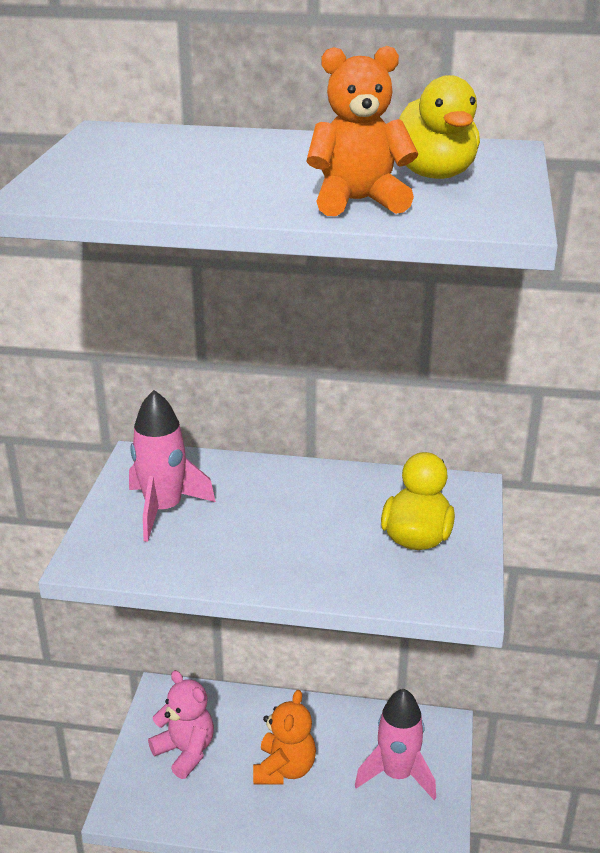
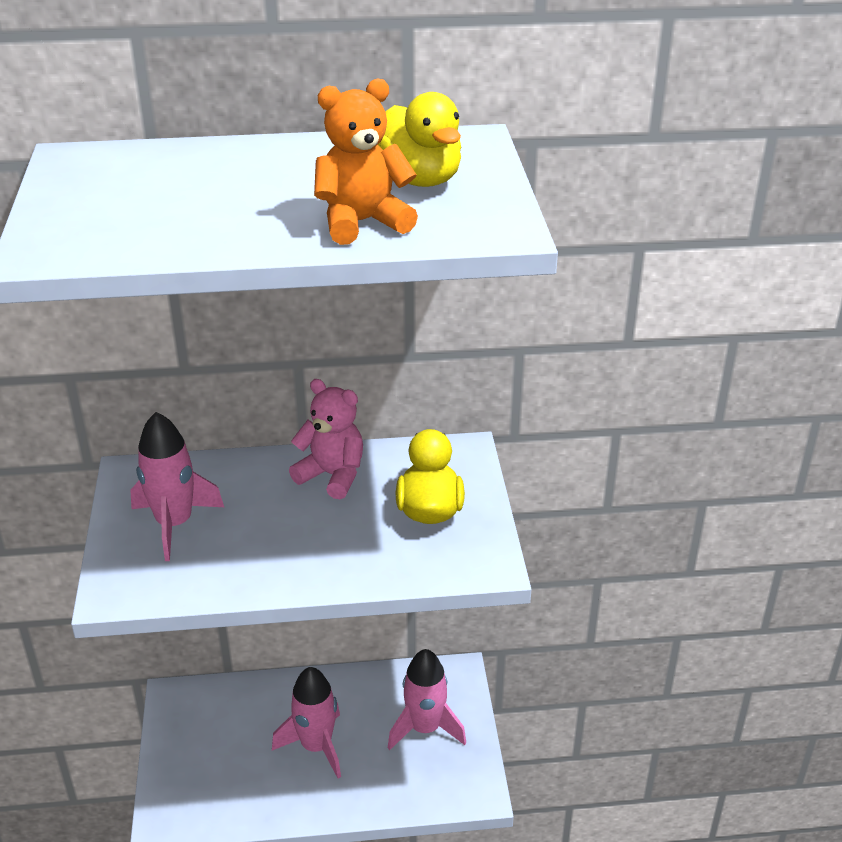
camera: 15 degrees left, 5 degrees up
(185, 751) = (213, 750): pink teddy bear -> pink teddy bear (332, 475)
(284, 769) = (316, 746): orange teddy bear -> pink rocket

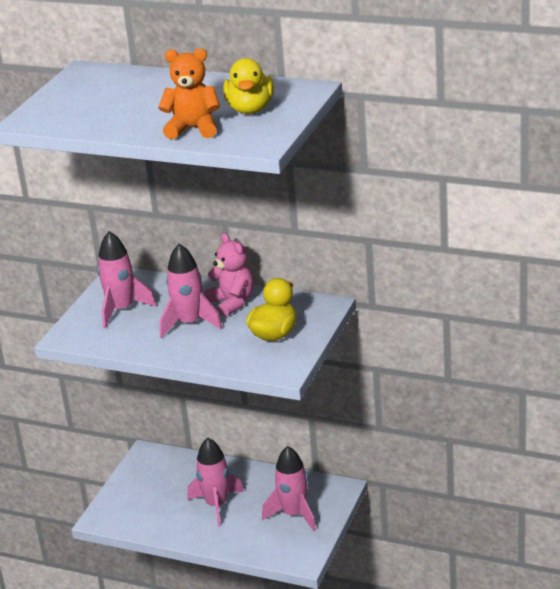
camera: 30 degrees right, 5 degrees down
(294, 522) = (189, 323): none -> pink rocket

